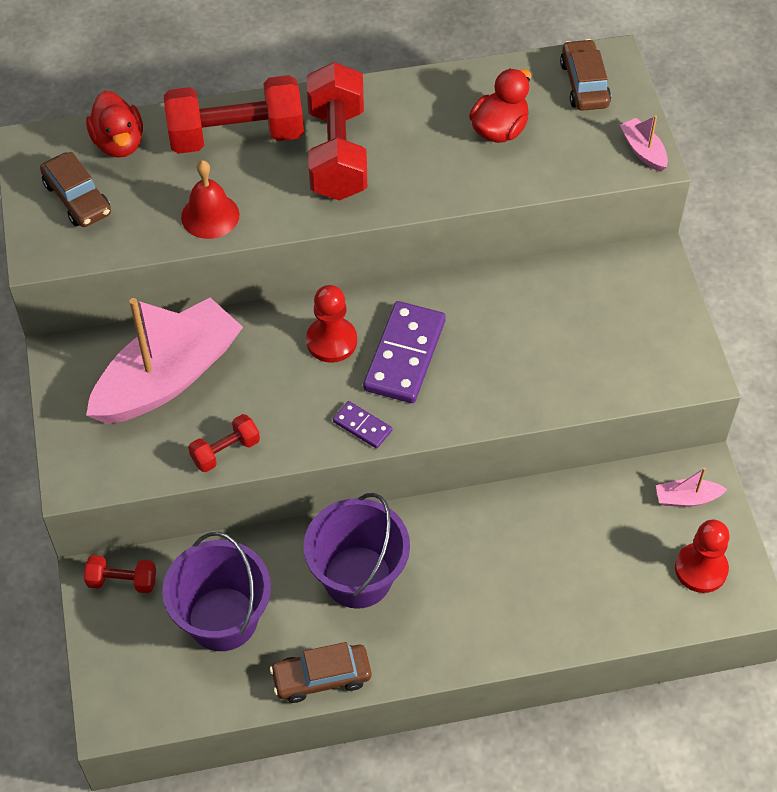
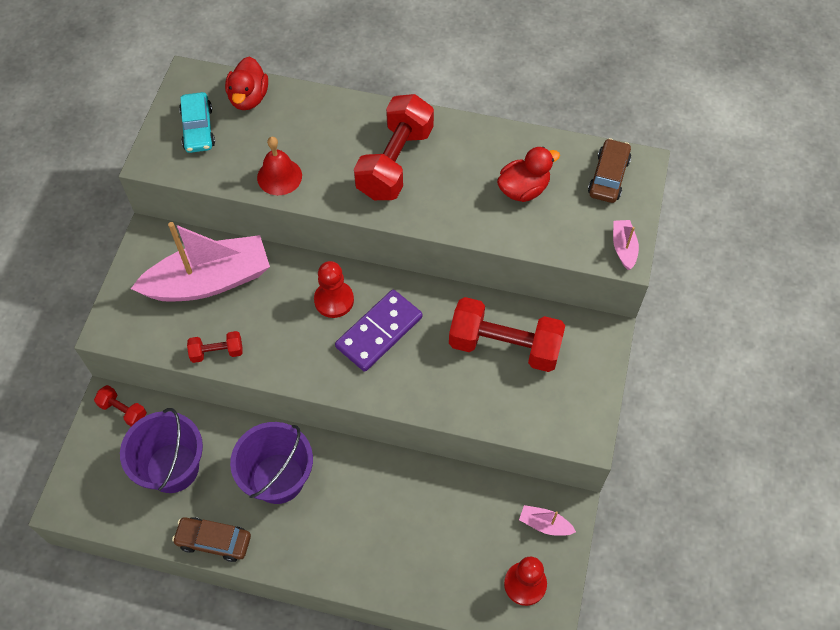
camera: 25 degrees right, 5 degrees up
(77, 198) = (198, 129): brown car -> turquoise car
(236, 136) = (331, 123): red dumbbell -> red dumbbell (504, 346)
(362, 426) = (320, 374): purple domino -> none

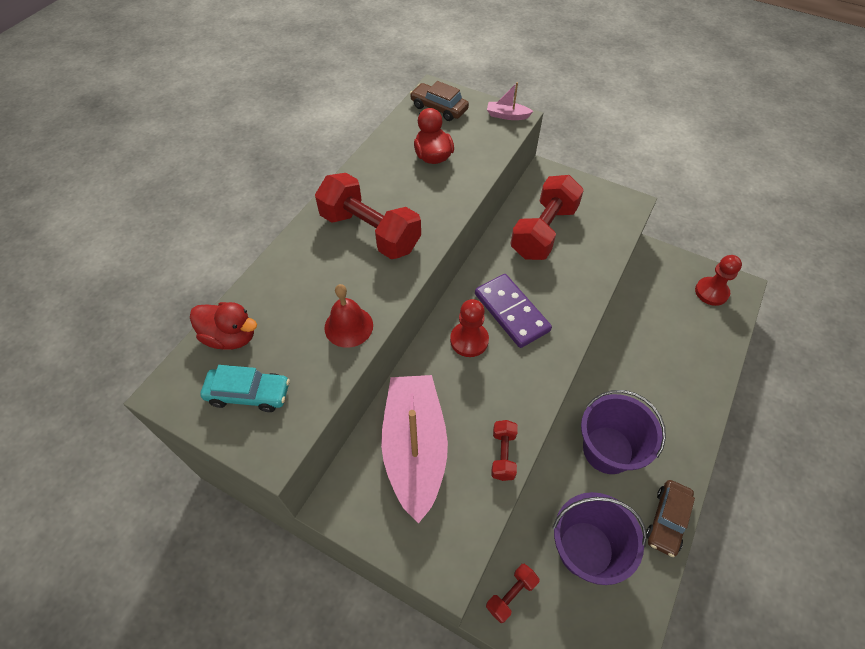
camera: 75 degrees left, 5 degrees down
(545, 524) = (665, 269): pink boat -> none

